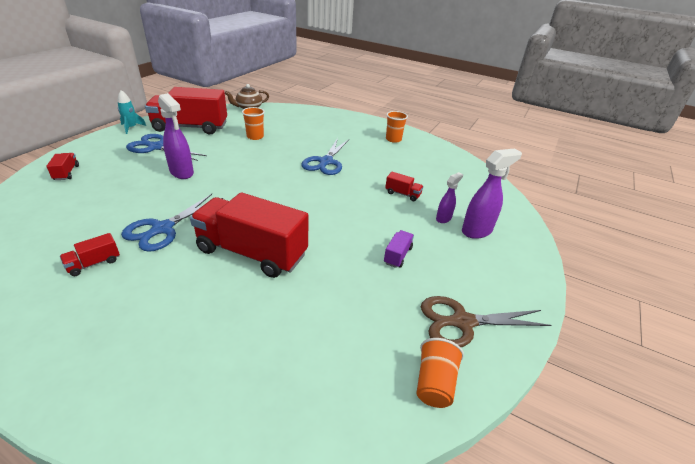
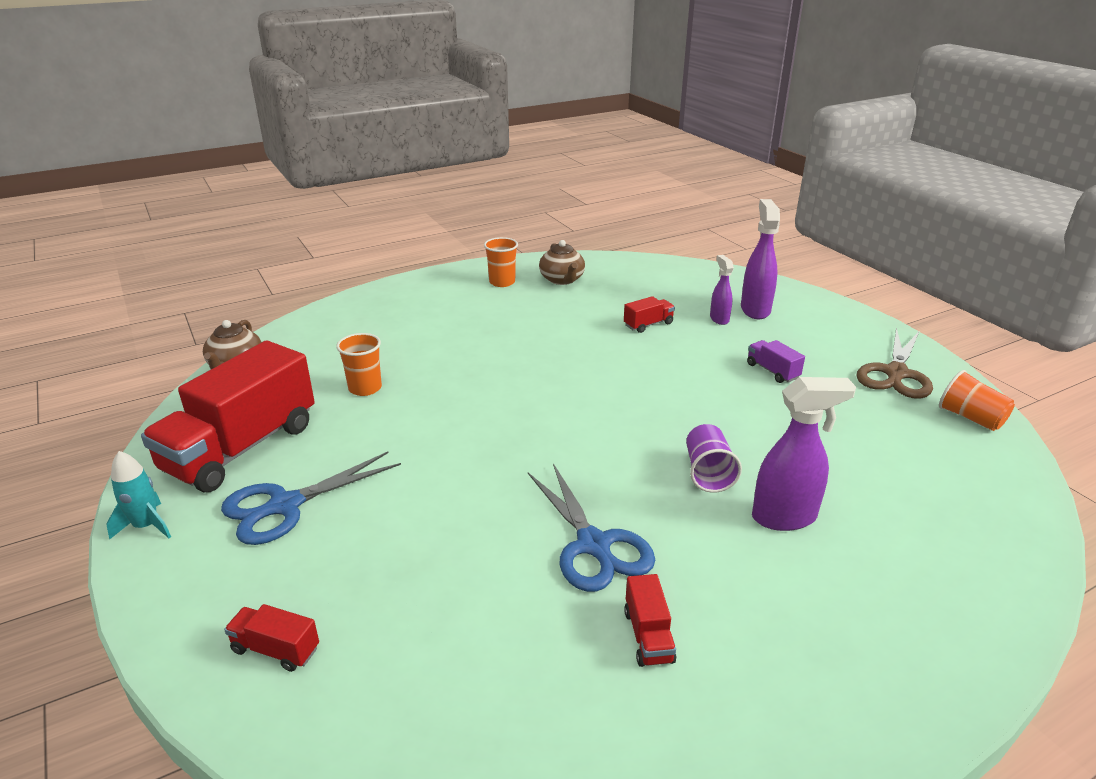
camera: 55 degrees left, 5 degrees down
(182, 173) = (423, 492): purple spray bottle -> purple spray bottle (785, 517)
(252, 252) = (708, 473): red truck -> purple cup
(325, 162) = (517, 351): blue scissors -> none
(420, 154) = (562, 280): none -> brown teapot

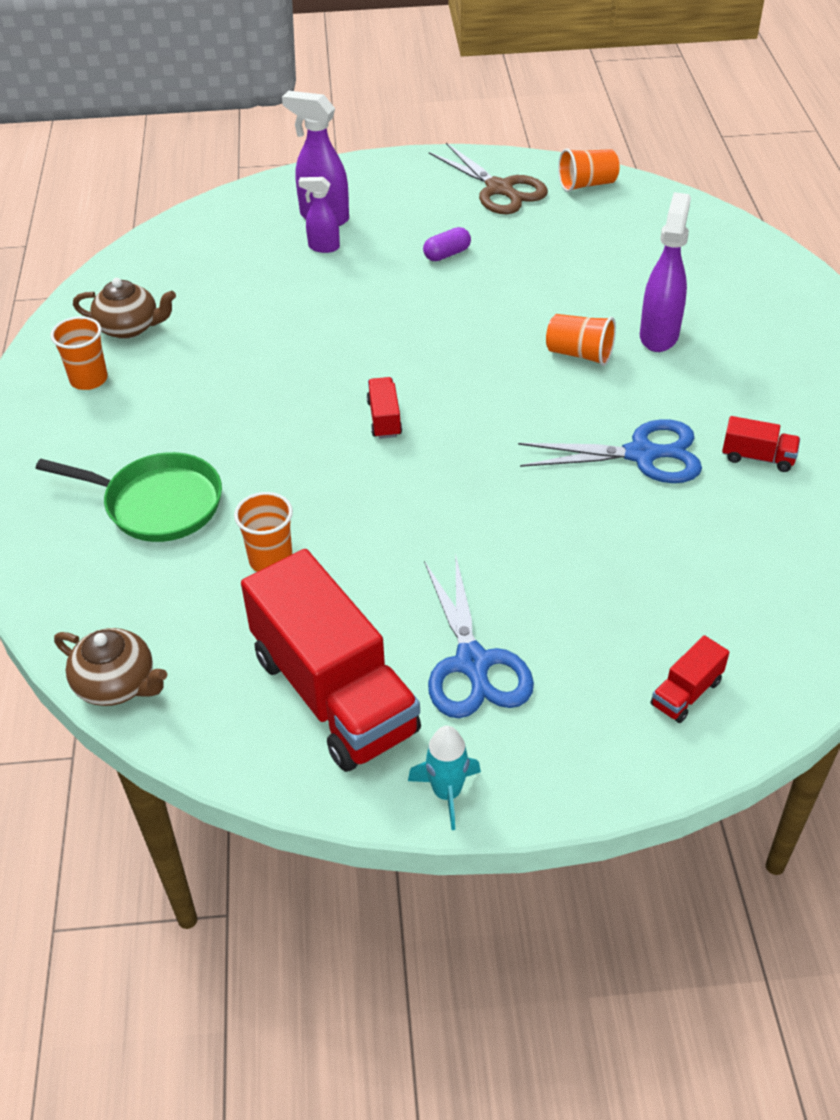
camera: 65 degrees left, 15 degrees up
(400, 334) = (157, 503): none -> green pan
(648, 324) = (296, 298): red truck -> red truck (384, 419)
(708, 473) = (579, 354): purple cup -> orange cup
(772, 371) = (447, 254): purple truck -> purple capsule

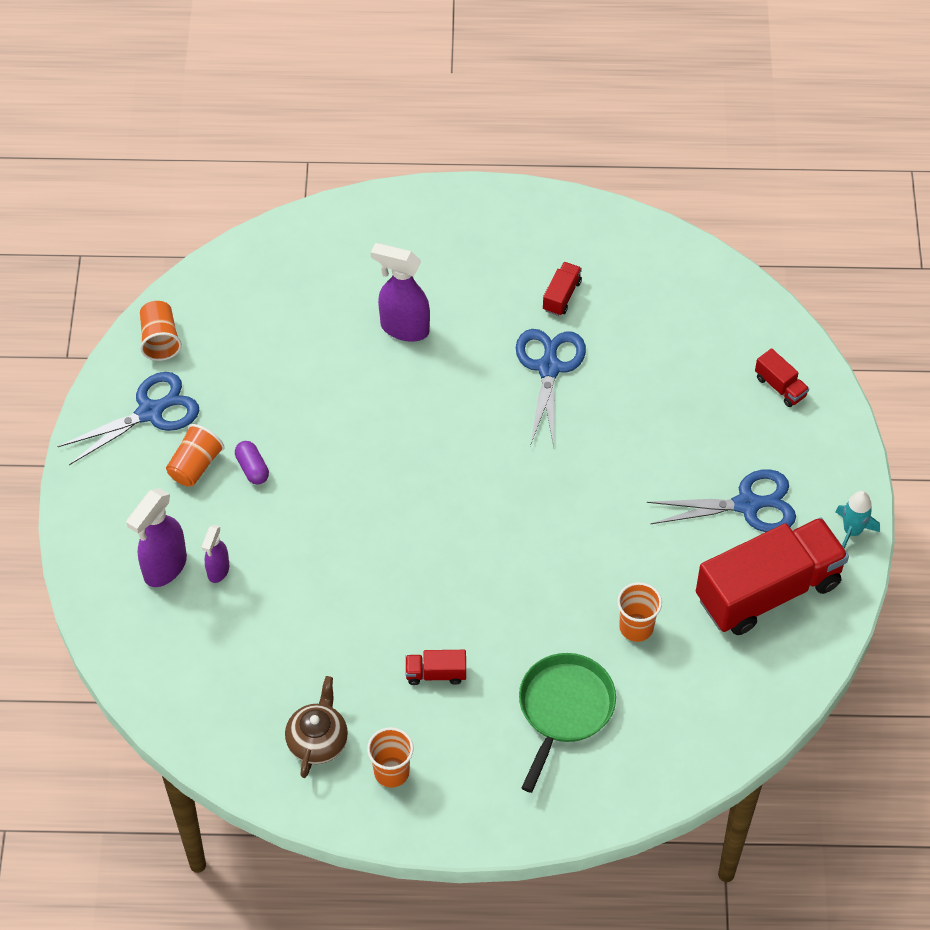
camera: 85 degrees left, 10 degrees up
(117, 684) = (751, 730): brown teapot -> none
(384, 419) = (481, 538): red truck -> red truck (436, 673)
(500, 189) = (150, 412): brown scissors -> blue scissors
(579, 354) = (419, 388): orange cup -> orange cup (195, 466)

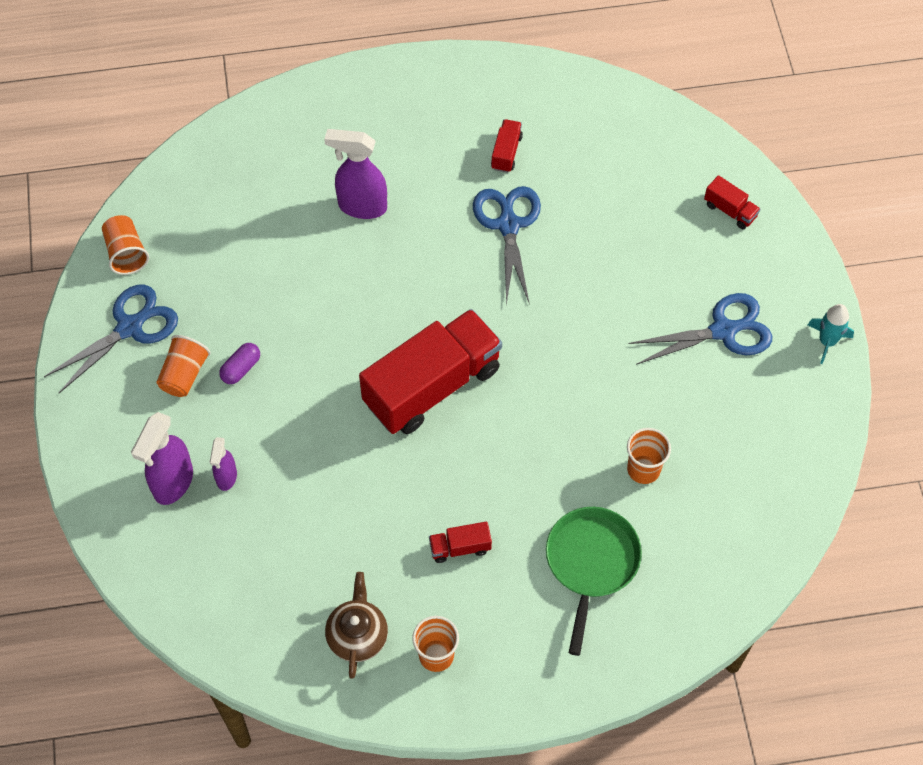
camera: 10 degrees left, 5 degrees up
(252, 468) = (241, 368): purple capsule -> purple capsule turned 75 degrees clockwise
(768, 591) = (761, 413): red truck -> red truck (432, 386)

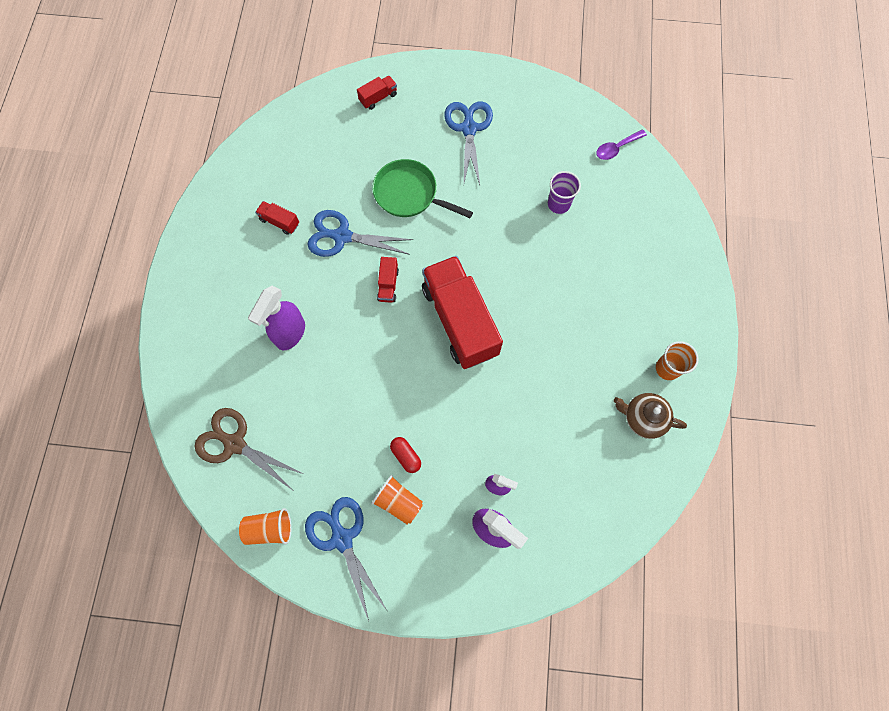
camera: 75 degrees left, 10 degrees up
(214, 190) = (234, 443): none -> brown scissors
(241, 368) = (406, 456): purple capsule -> red capsule
(460, 547) = (590, 333): red truck -> red truck (388, 285)
(591, 563) = (619, 254): green pan -> green pan (409, 194)
(643, 469) = (558, 204): orange cup -> purple cup
(764, 529) = (616, 148): none -> purple spoon
(827, 341) = (494, 74): turquoise rocket -> none

